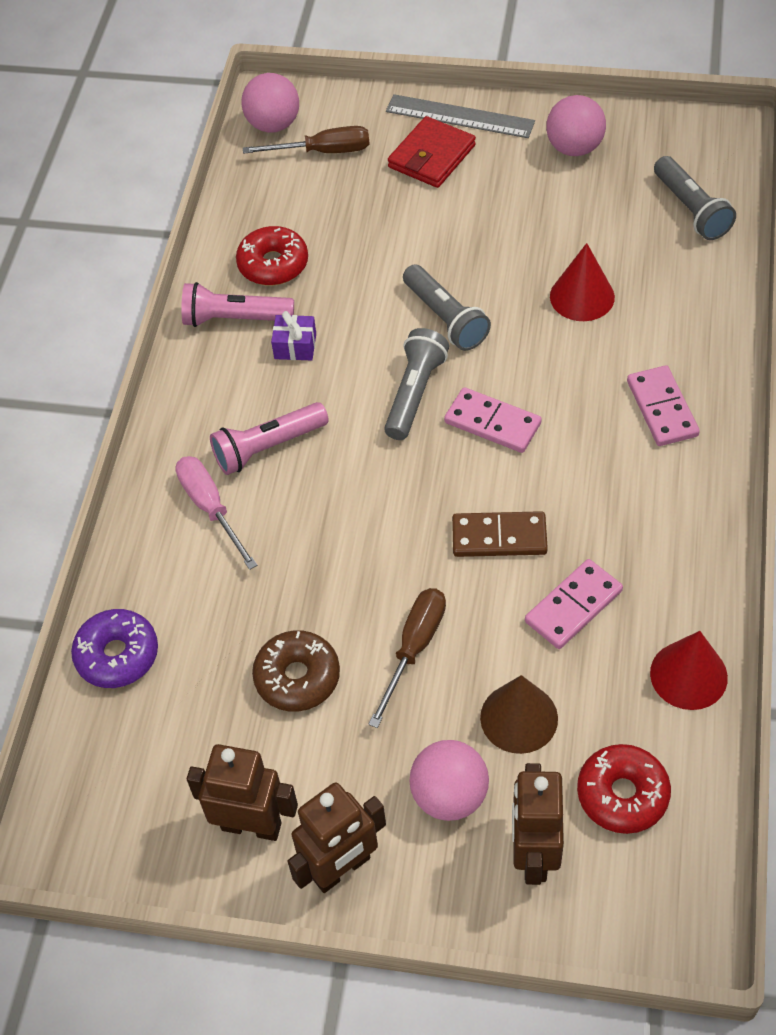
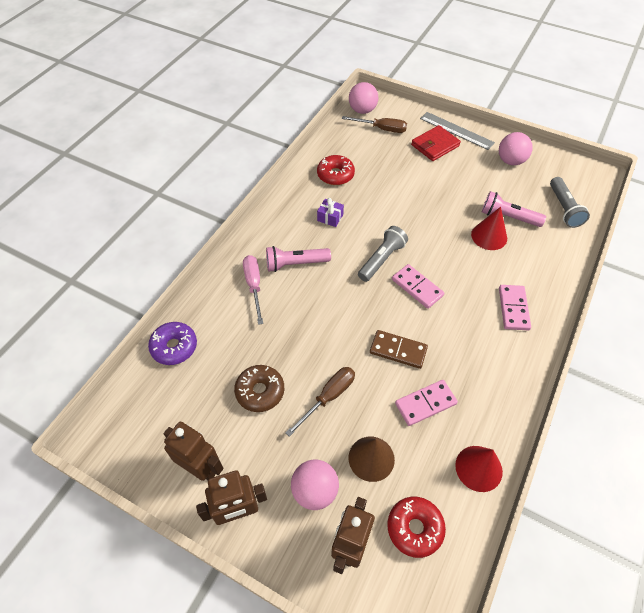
camera: 15 degrees right, 0 degrees up
(235, 319) = (306, 195): pink flashlight -> pink flashlight (508, 217)
(445, 318) = (412, 226): grey flashlight -> none

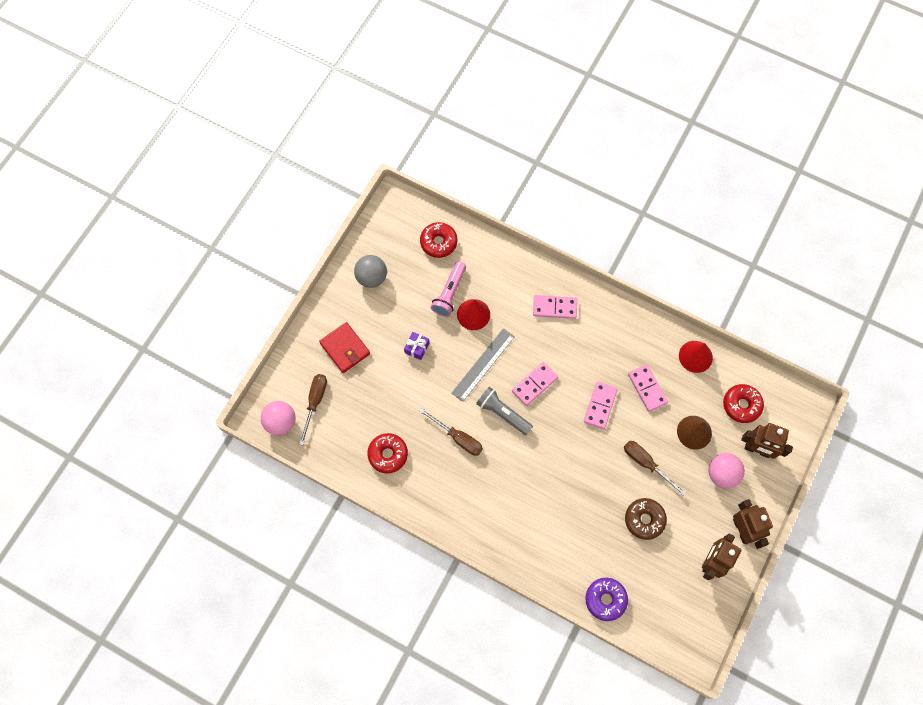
camera: 90 degrees left, 15 degrees up
(254, 286) = (536, 532): pink screwdriver -> none
(295, 264) = (509, 494): pink flashlight -> none
(330, 217) = (449, 461): purple gift -> purple gift (417, 348)
(353, 224) = (458, 438): none -> brown screwdriver
(398, 350) = (600, 406): brown domino -> pink domino
(456, 130) = (321, 323): grey ruler -> grey ruler (483, 364)
(510, 161) = (371, 277): pink ball -> grey ball
(564, 208) = (438, 242): grey flashlight -> red donut

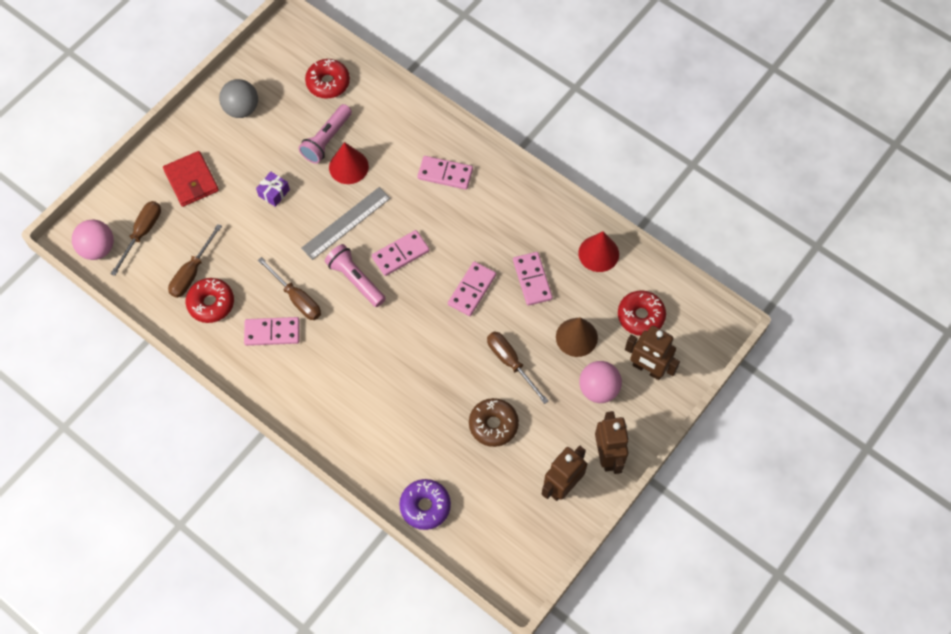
camera: 10 degrees right, 5 degrees down
(365, 430) = (192, 272): none -> brown screwdriver
(445, 471) = (272, 332): none -> pink domino
(503, 413) = (355, 280): grey flashlight -> pink flashlight

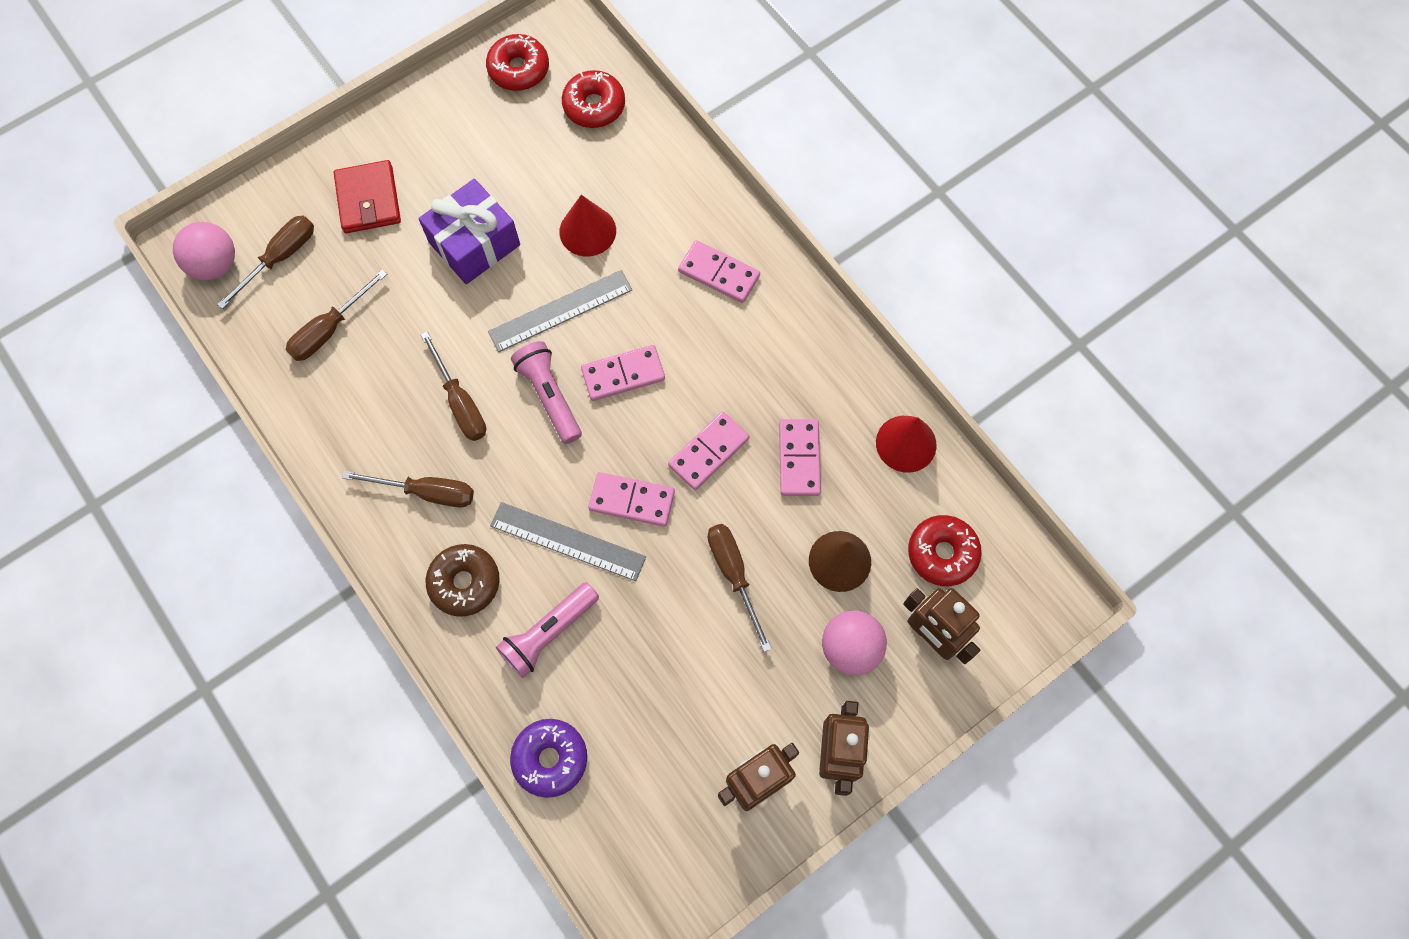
camera: 15 degrees right, 5 degrees up
(211, 303) = (342, 380): red donut -> red donut (519, 69)
(241, 109) = (466, 115): grey ball -> none
(272, 332) = (412, 443): pink domino -> pink domino (632, 500)
(274, 193) = (474, 244): purple gift -> purple gift, size x2.03
(292, 361) = (427, 492): none -> brown screwdriver
(327, 140) = (569, 185): pink flashlight -> pink flashlight (549, 633)
(395, 369) = (568, 541): none -> grey ruler
(493, 425) = (683, 662): brown donut -> brown donut (465, 582)

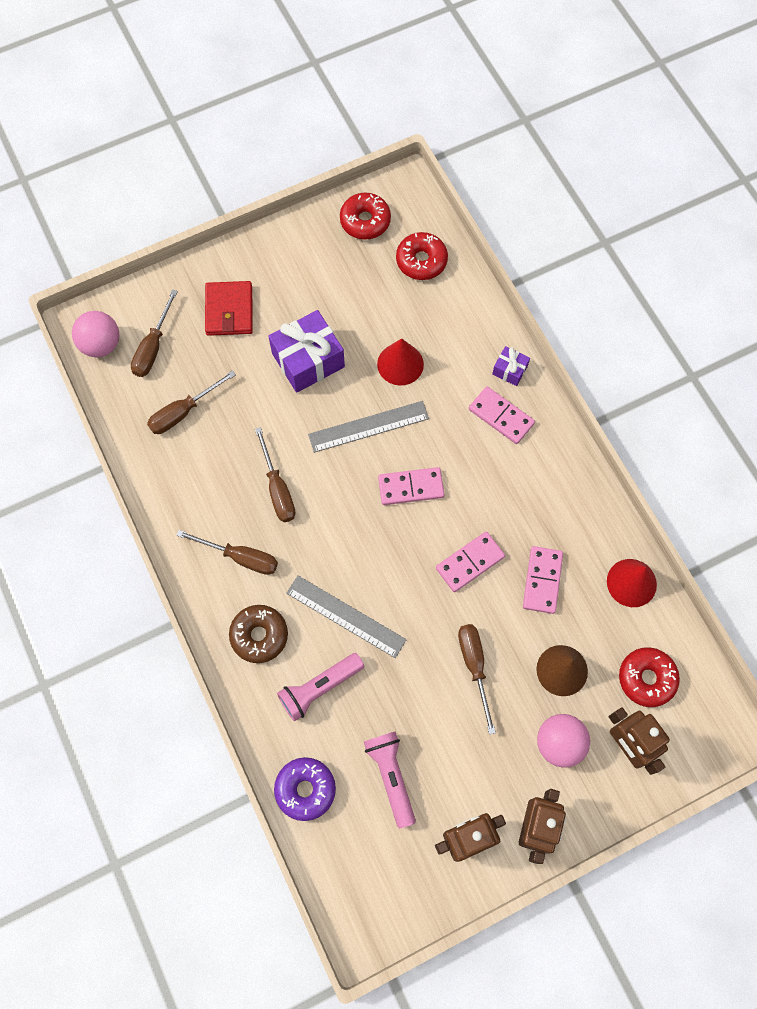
camera: 10 degrees right, 0 degrees up
(280, 258) = (153, 347): brown screwdriver -> brown screwdriver turned 150 degrees clockwise
(549, 396) = (349, 495): pink flashlight -> pink flashlight (391, 776)
(632, 500) = (402, 591): pink domino -> none
(720, 218) = (509, 370): none -> purple gift

